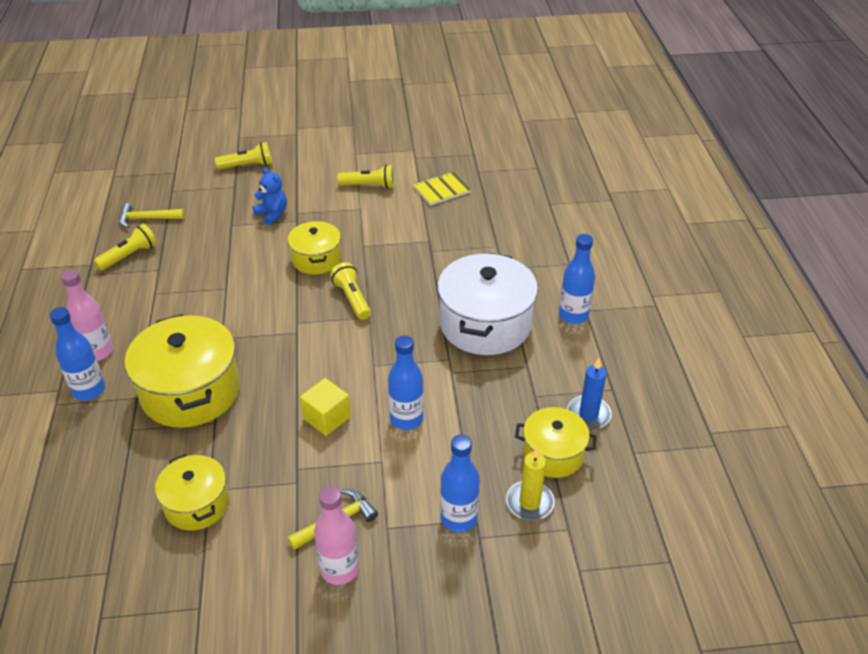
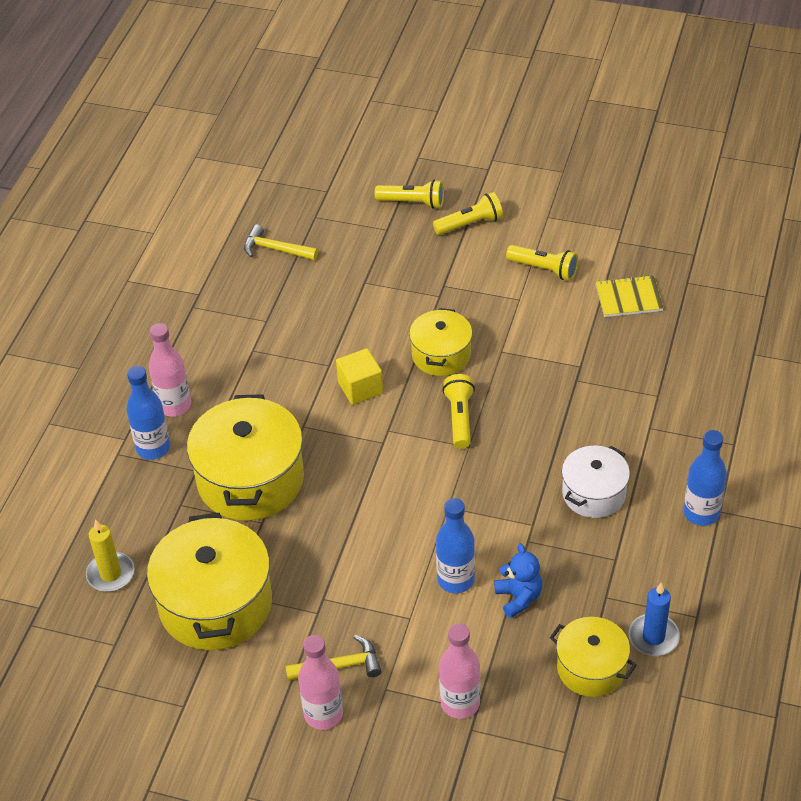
camera: 25 degrees right, 5 degrees up
(129, 255) = (242, 294): yellow flashlight -> yellow flashlight (470, 224)
(197, 504) = (215, 604): yellow pot -> yellow pot, size x1.72
(272, 214) = (415, 280): blue teddy bear -> blue teddy bear (518, 598)
(327, 418) = (374, 553): yellow cube -> yellow cube (360, 388)
(458, 518) = (460, 703): blue bottle -> pink bottle
(485, 324) = (594, 494): white pot -> white pot, size x0.58
(529, 502) = (540, 711): yellow candle -> yellow candle (110, 574)

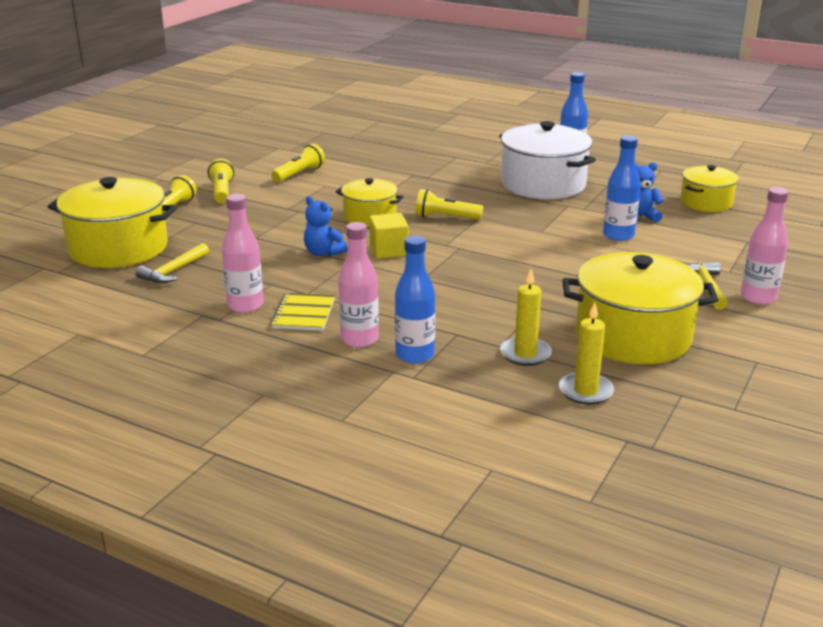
camera: 80 degrees left, 20 degrees down
(168, 524) = (525, 354): none -> yellow candle
(250, 480) = (480, 307): yellow pot -> yellow pot (118, 248)
(341, 340) = (323, 253): none -> blue teddy bear
(460, 703) = (741, 246): pink bottle -> pink bottle (245, 305)
(594, 494) = (543, 184): white pot -> white pot, size x1.72
(629, 298) = (352, 153): yellow notebook -> yellow notebook (304, 314)
(653, 637) = (678, 183): blue candle -> none

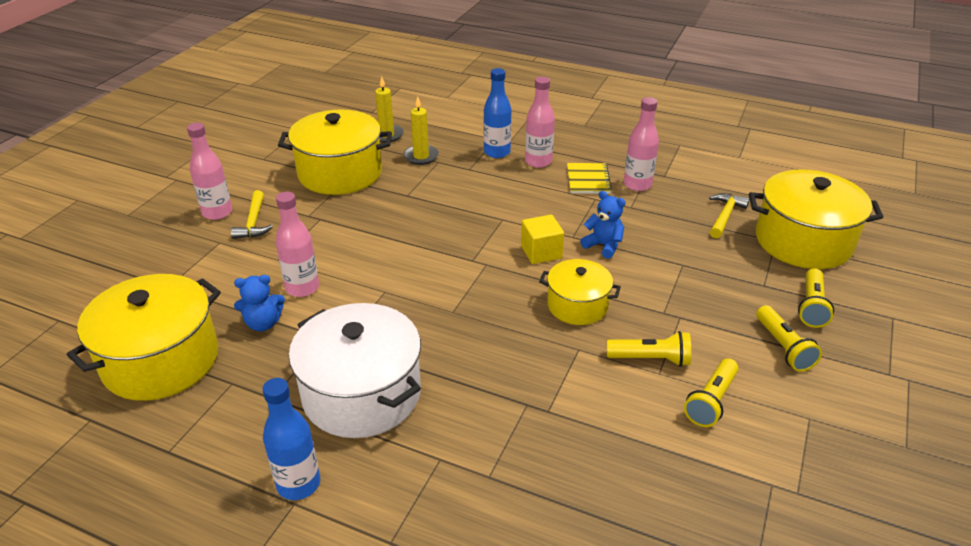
camera: 175 degrees right, 10 degrees up
(445, 217) = (490, 309): yellow flashlight -> yellow flashlight (651, 359)
(618, 235) = (302, 288): blue bottle -> pink bottle
(706, 202) = (161, 360): yellow pot -> yellow pot, size x1.72

